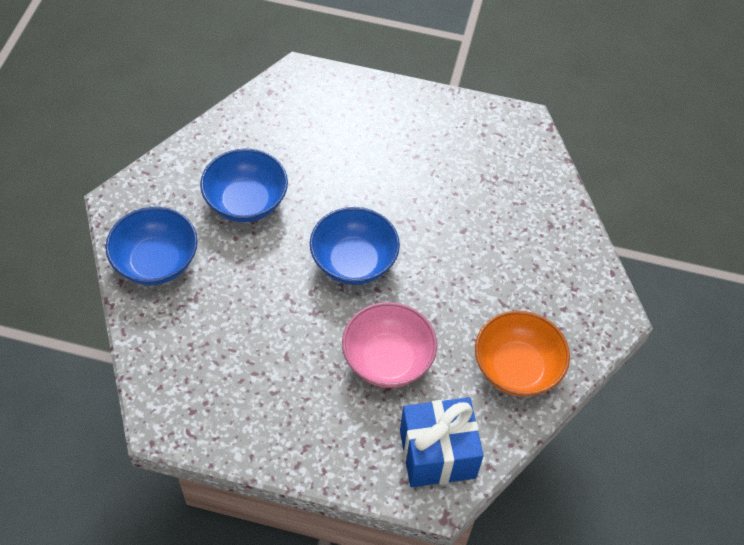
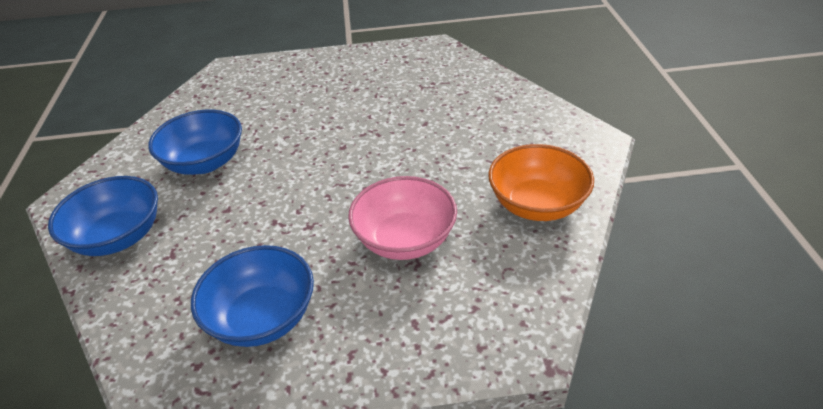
camera: 15 degrees left, 15 degrees down
(353, 262) = (332, 174): blue bowl -> blue bowl (262, 318)
(437, 454) = (503, 306): blue gift -> none

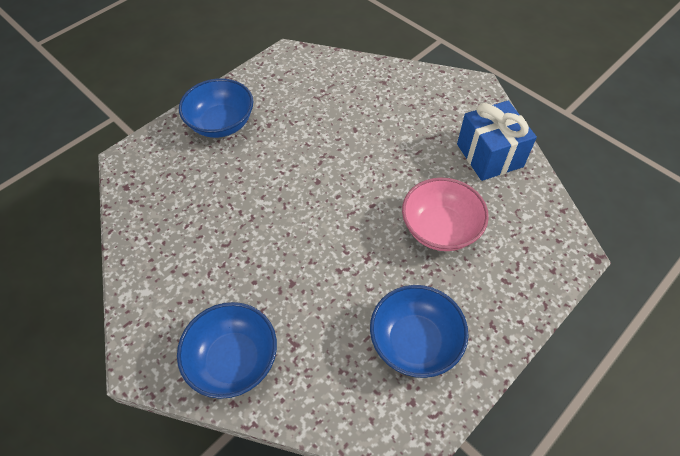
camera: 40 degrees left, 15 degrees up
(205, 162) = (223, 256): blue bowl -> blue bowl (221, 124)
(537, 204) = (489, 155): orange bowl -> blue gift

